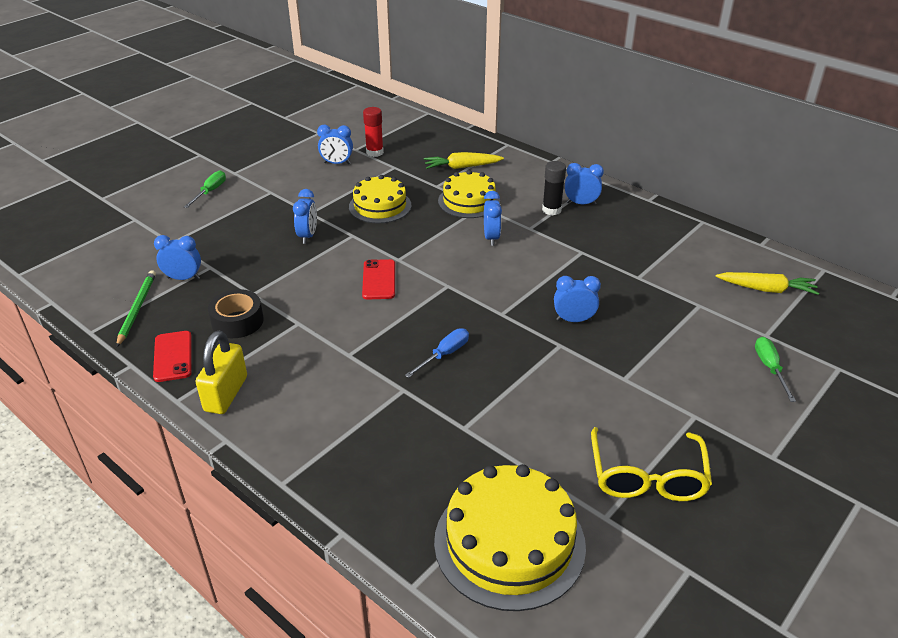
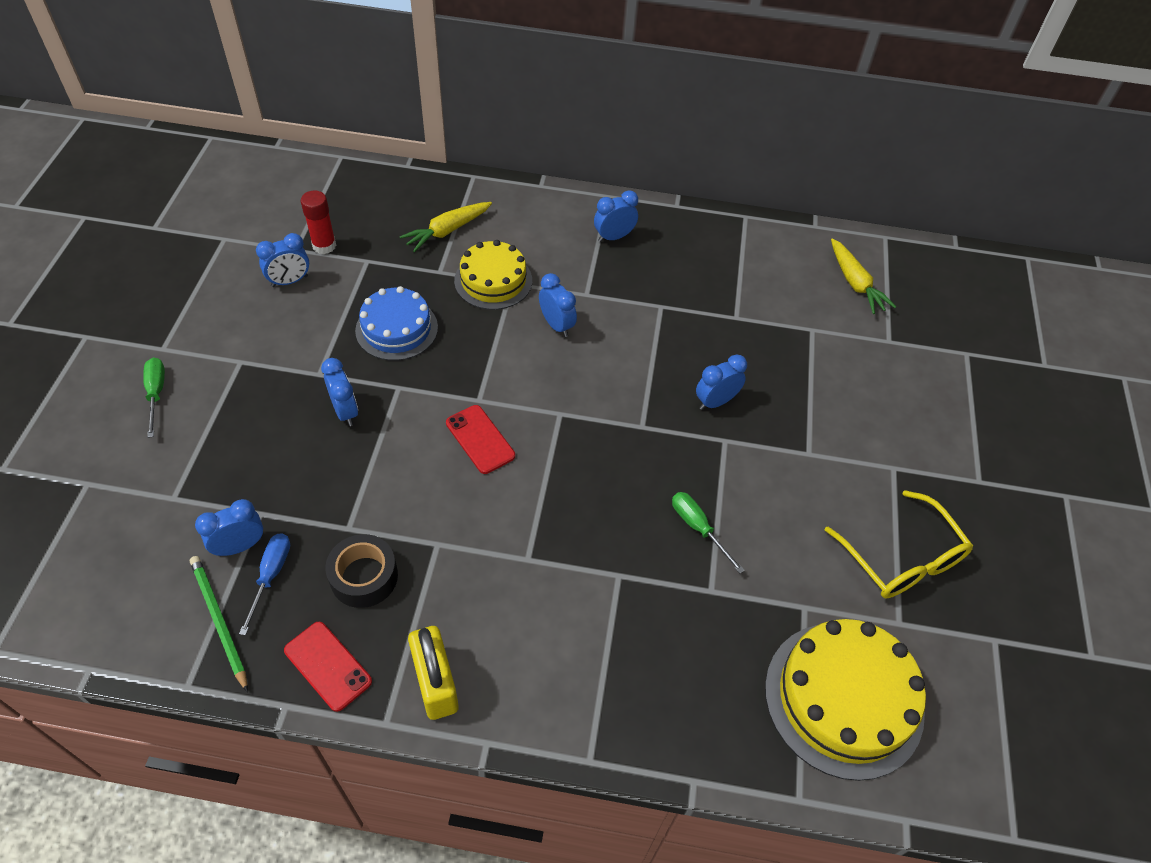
camera: 35 degrees left, 15 degrees up
(380, 206) = (396, 329): yellow cake -> blue cake
(444, 354) = (625, 508): blue screwdriver -> blue screwdriver (271, 576)
(551, 210) = (590, 258): black glue stick -> none
(767, 289) = (855, 283): yellow carrot -> yellow carrot turned 90 degrees clockwise
(770, 368) = (916, 380): green screwdriver -> green screwdriver (698, 528)

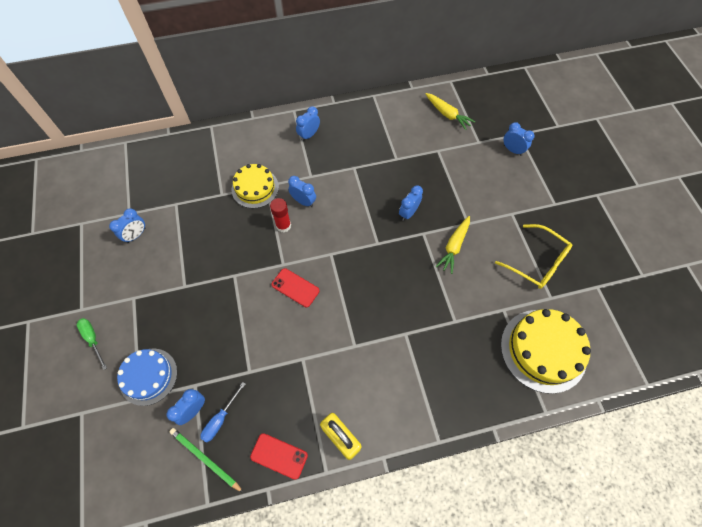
camera: 20 degrees left, 10 degrees up
(271, 576) = (220, 419): blue screwdriver -> blue screwdriver turned 135 degrees counterclockwise
(324, 246) = (145, 204): red glue stick -> red glue stick (283, 226)
(345, 411) = (211, 303): blue clock -> blue clock (512, 150)
(364, 577) = (272, 396): black tape -> none
(396, 329) = (215, 240): blue cake -> blue cake (148, 376)
(447, 231) = (213, 167): yellow carrot -> yellow carrot (454, 247)
(698, 528) = (432, 289): green screwdriver -> none

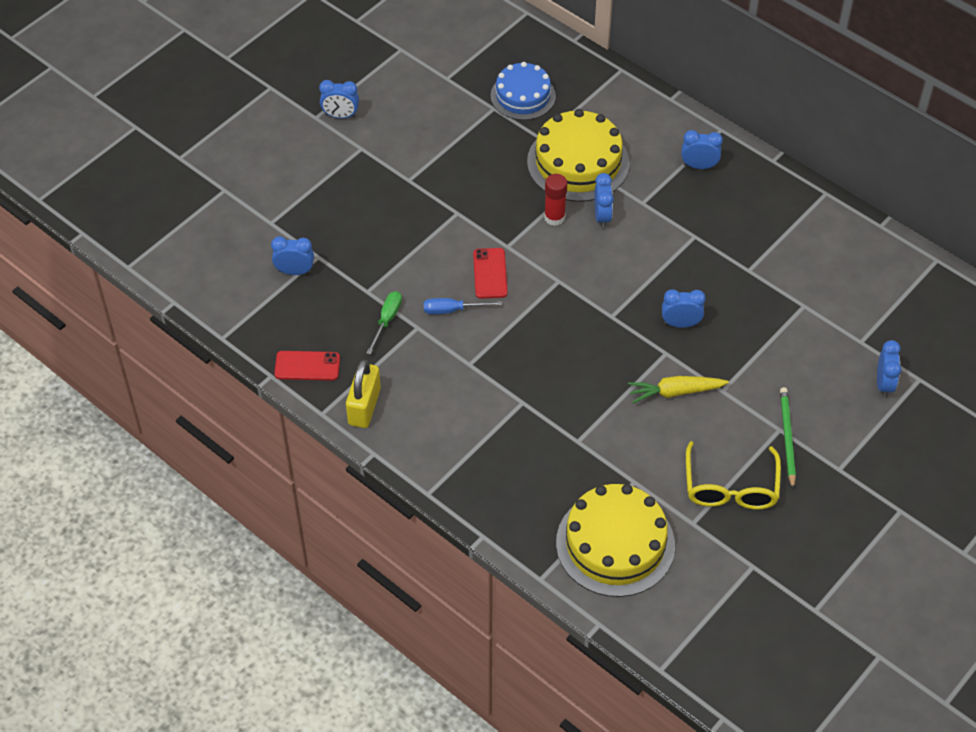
camera: 55 degrees right, 10 degrees down
(93, 339) = (295, 148): green screwdriver -> green screwdriver (387, 320)
(136, 235) = (428, 102): blue clock -> blue clock (340, 116)
(148, 376) = (297, 215): blue cake -> blue cake (523, 96)
(205, 459) = (259, 310): green pencil -> green pencil (787, 437)
(220, 419) = (303, 298): blue screwdriver -> blue screwdriver (452, 310)
(255, 188) = (578, 162): yellow cake -> yellow cake, size x1.53
(279, 456) = (307, 366): red phone -> red phone turned 75 degrees counterclockwise
(447, 114) = (873, 286): yellow carrot -> none

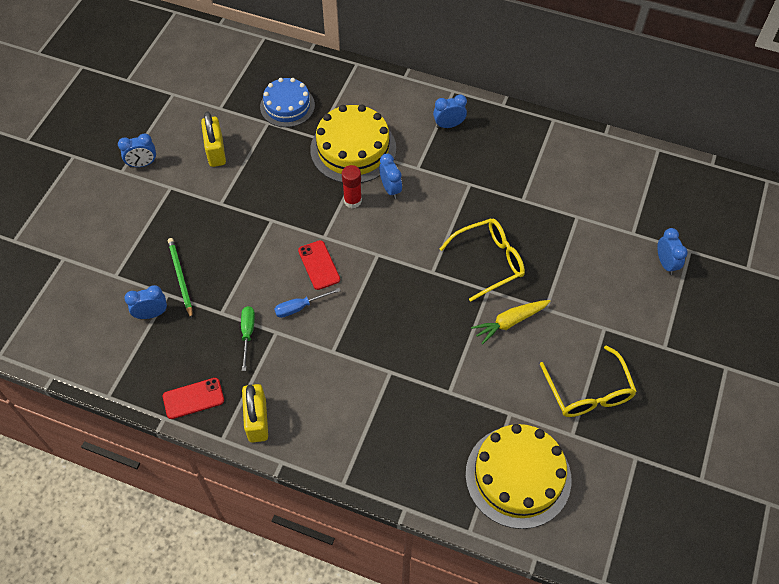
camera: 20 degrees left, 5 degrees up
(424, 124) = (216, 151): none -> yellow padlock
(680, 323) = (489, 261): blue clock -> yellow glasses
(787, 437) = (613, 333): green pencil -> green pencil (180, 277)

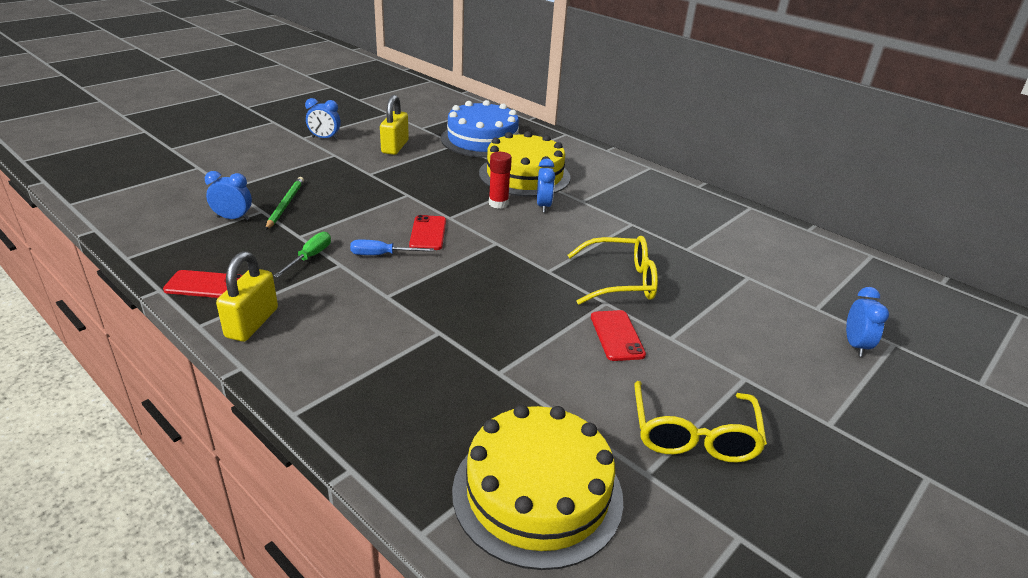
camera: 20 degrees right, 25 degrees down
(287, 106) = (482, 140): blue cake -> blue cake, size x1.53
(449, 125) = (632, 184): blue clock -> none
(509, 322) = (617, 335): yellow carrot -> red phone

